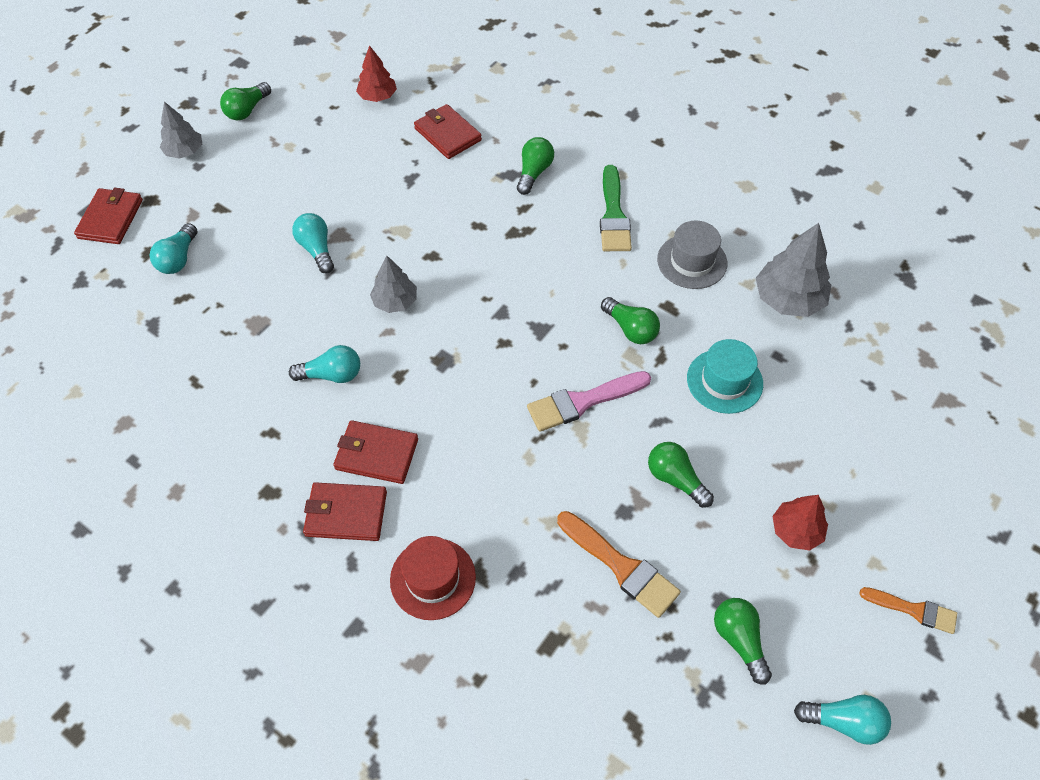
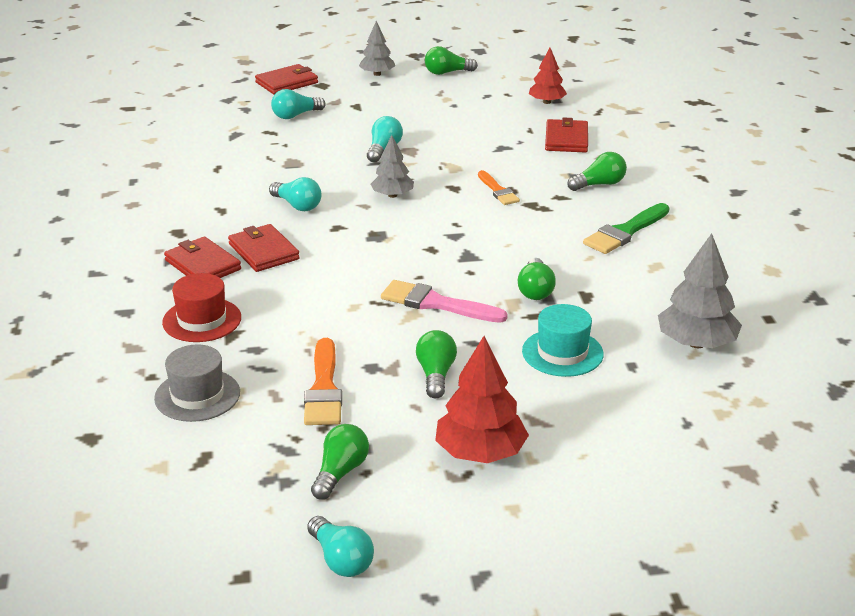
camera: 45 degrees right, 25 degrees down
(692, 261) = (647, 284): grey hat -> grey hat (197, 395)
(796, 530) = (480, 453): red tree -> red tree, size x1.58
(913, 610) = (499, 550): orange brush -> orange brush (498, 190)

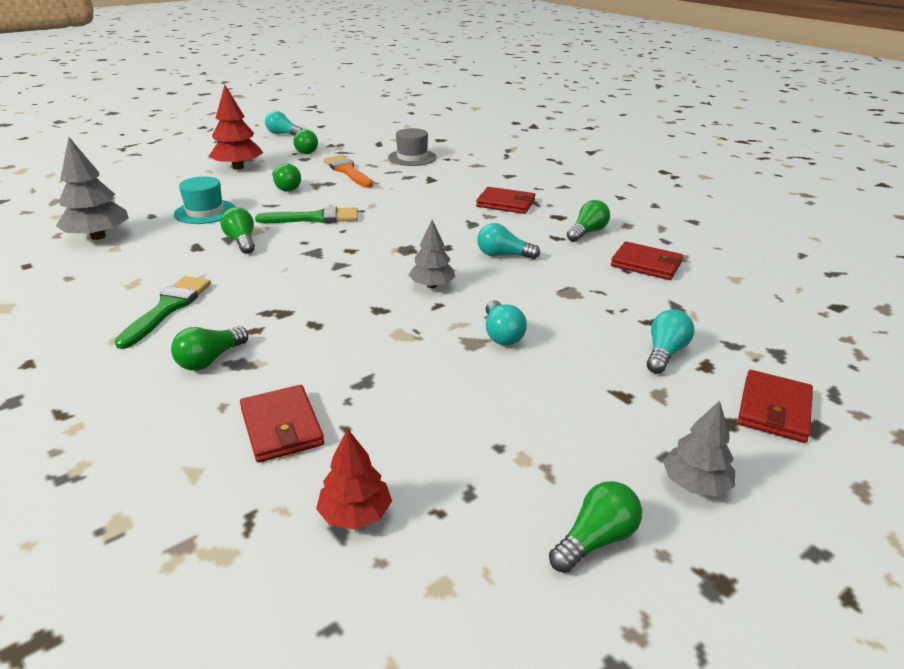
camera: 150 degrees right, 0 degrees up
(184, 207) = (587, 232): none -> green light bulb
(202, 320) = (458, 181): red hat -> none
(263, 251) = (478, 219): red wallet -> red wallet (646, 264)
(437, 304) = (314, 218): pink brush -> green brush
(498, 190) = (329, 319): orange brush -> none

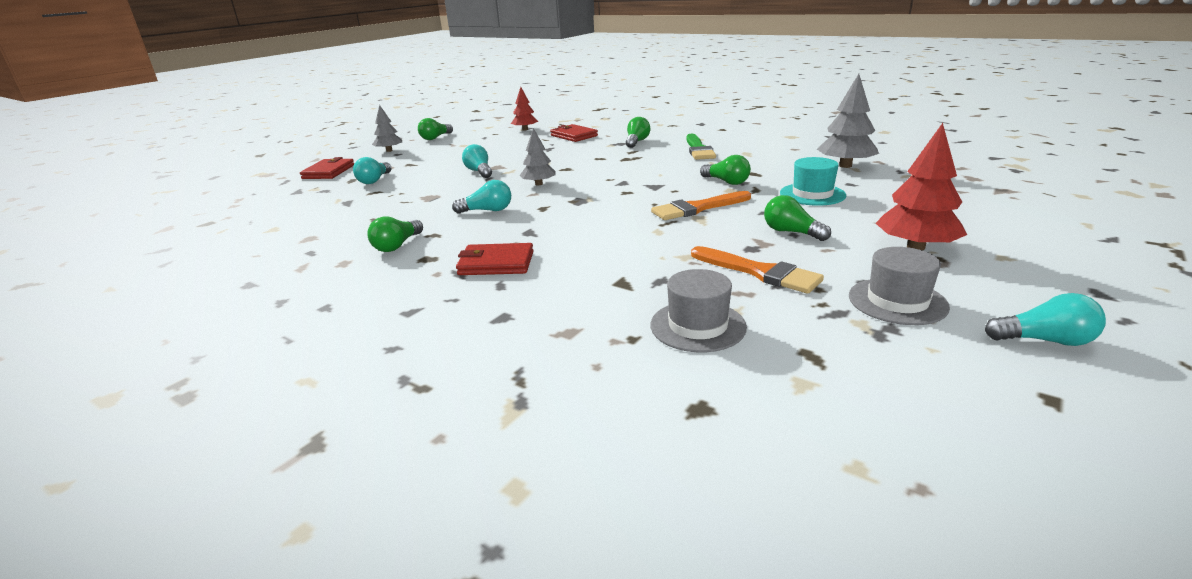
camera: 165 degrees right, 5 degrees down
(307, 151) = (897, 301): green light bulb -> grey hat
(314, 218) = (698, 208): green brush -> orange brush
(646, 264) = (350, 226): red wallet -> none

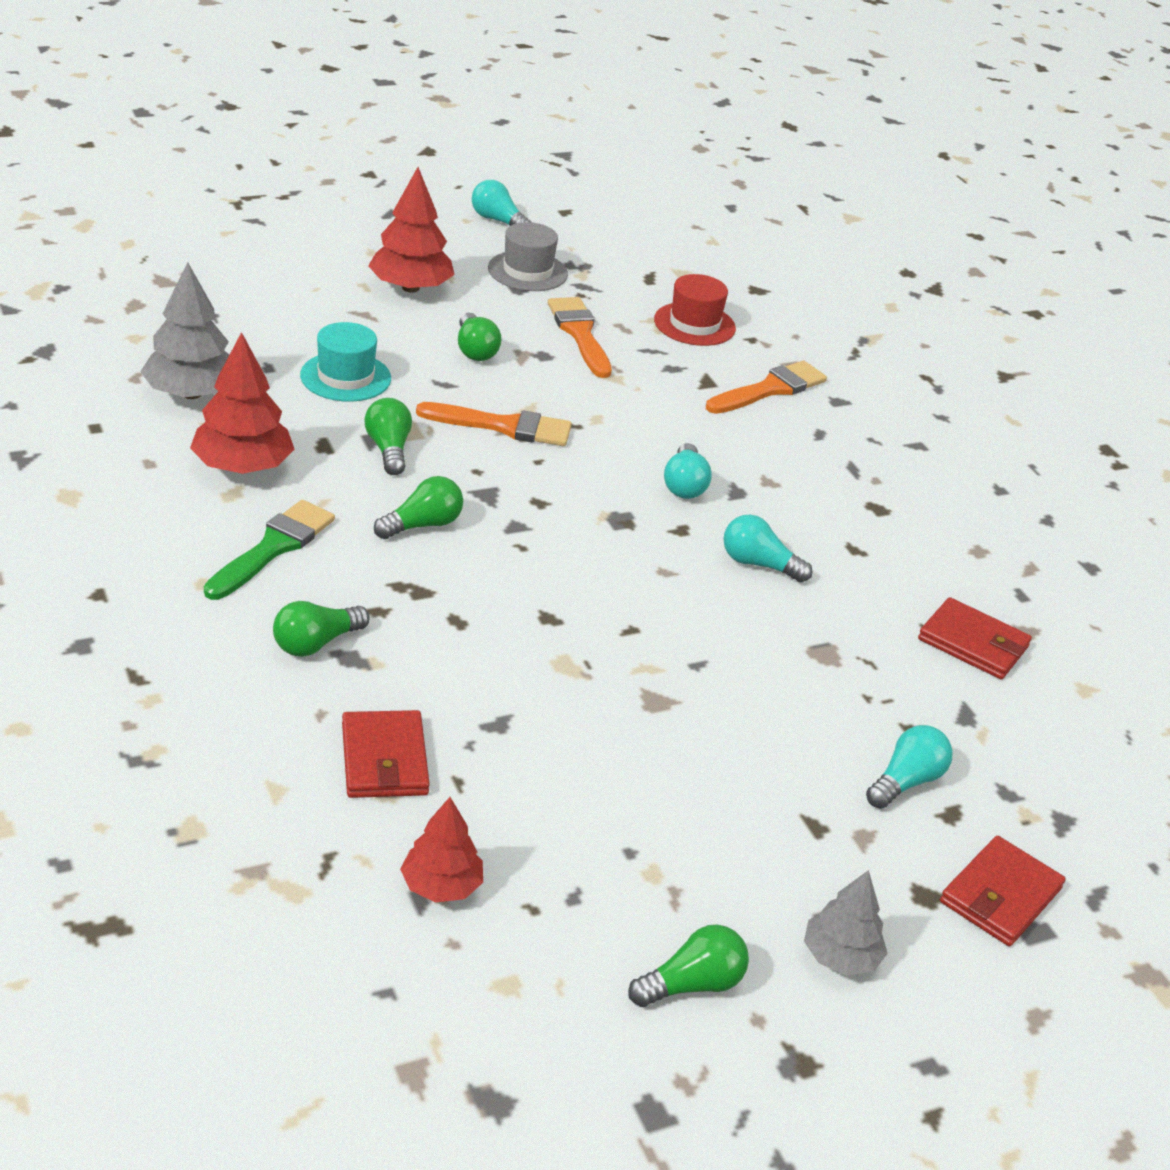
camera: 155 degrees left, 10 degrees up
(397, 245) = (907, 550): green light bulb -> green light bulb (422, 525)
(479, 172) = (699, 698): turquoise light bulb -> turquoise light bulb (684, 485)
(496, 263) = (807, 462): red wallet -> red wallet (973, 643)
(539, 184) = (634, 594): grey tree -> none
(569, 299) = (769, 389): none -> orange brush
(697, 326) = (694, 324): grey hat -> red hat
(763, 158) = (242, 467): none -> red tree

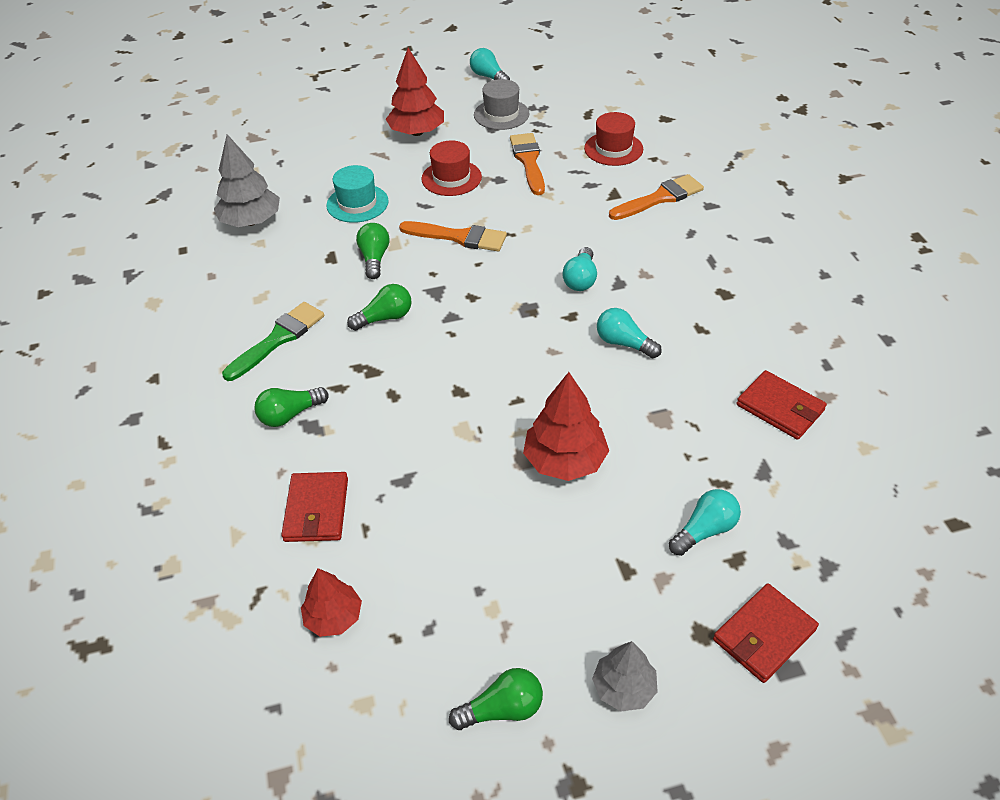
camera: 15 degrees right, 10 degrees up
(242, 467) = (272, 276): red tree -> red tree (565, 461)
(475, 350) = (451, 178): green light bulb -> red hat

